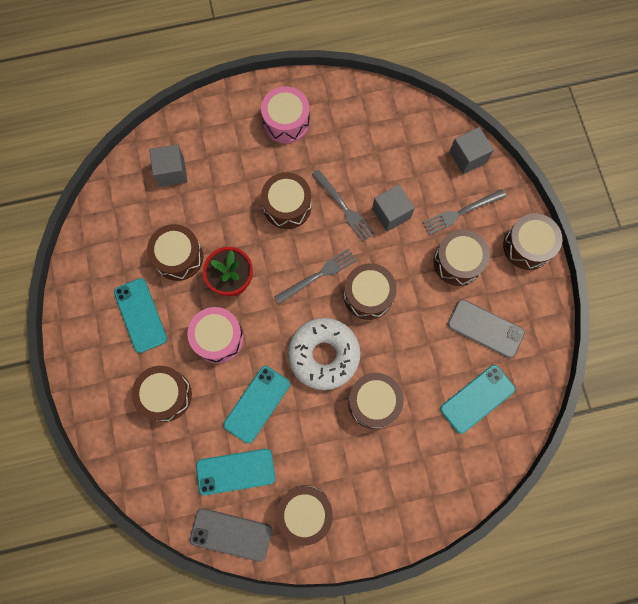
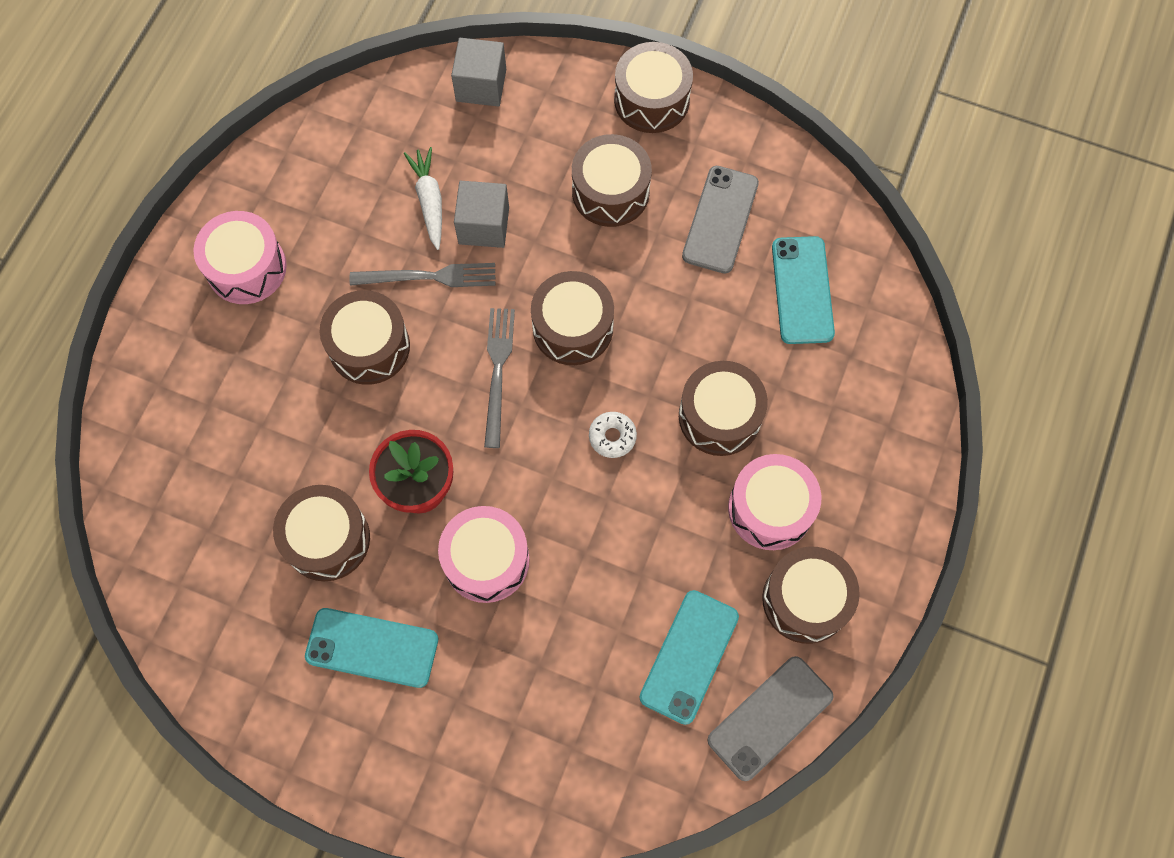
camera: 55 degrees left, 5 degrees down
(165, 395) = (515, 685): brown drum -> none
(171, 172) = (192, 467): grey cube -> none
(257, 404) = (616, 567): turquoise phone -> none
(324, 355) = (612, 437): white donut -> white donut, size x0.41
(341, 462) = (770, 508): none -> pink drum
(384, 178) = (429, 201): none -> white carrot
(461, 212) = (548, 143): grey fork -> none
(485, 328) = (720, 219): grey phone -> grey phone turned 45 degrees counterclockwise

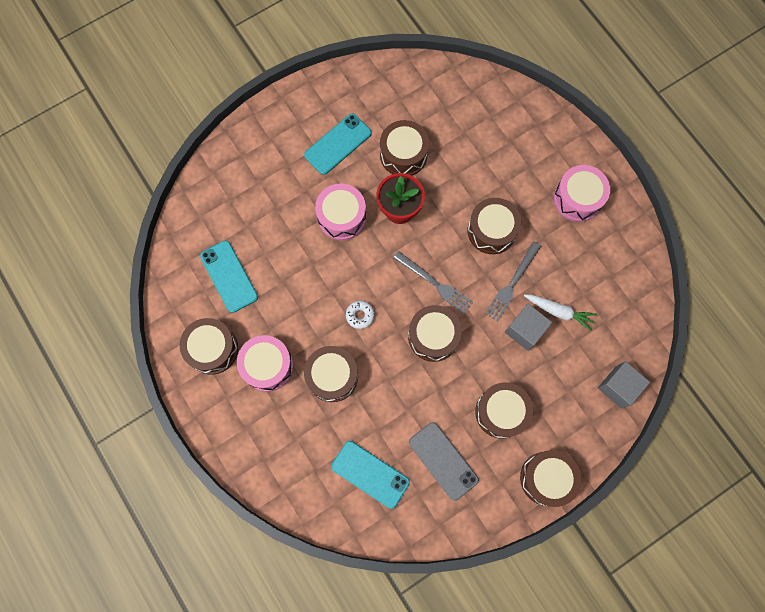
camera: 125 degrees right, 5 degrees up
(770, 718) = (175, 292): grey phone -> none

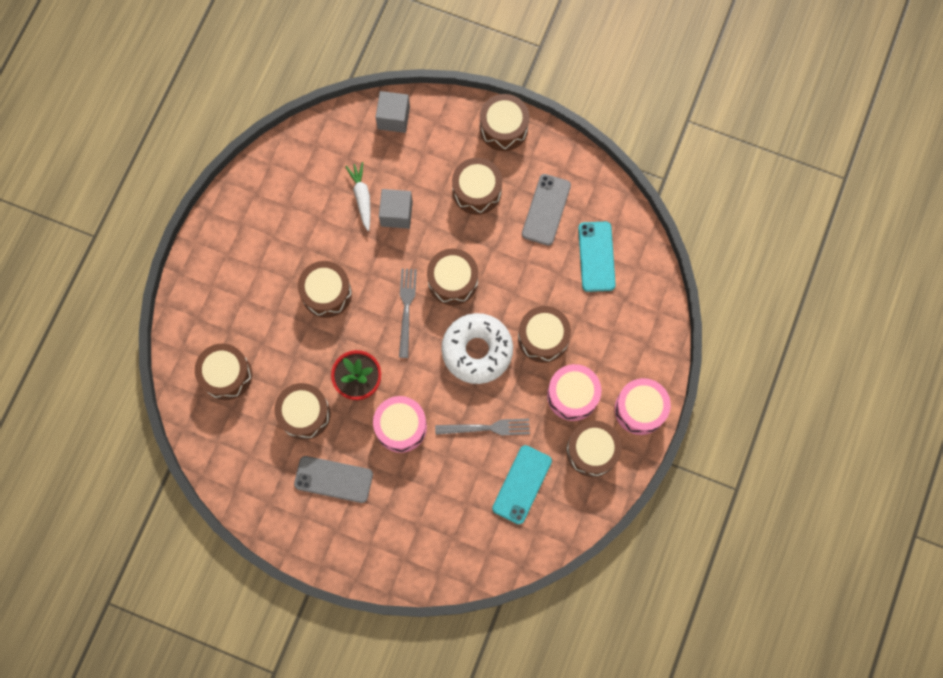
camera: 125 degrees left, 0 degrees up
(338, 144) = (333, 479): turquoise phone -> grey phone
(360, 315) = (477, 351): white donut -> white donut, size x2.44
(475, 119) = (226, 375): none -> brown drum
(512, 283) = (363, 248): grey fork -> grey fork (486, 428)
(577, 198) = (248, 242): pink drum -> pink drum (640, 409)

